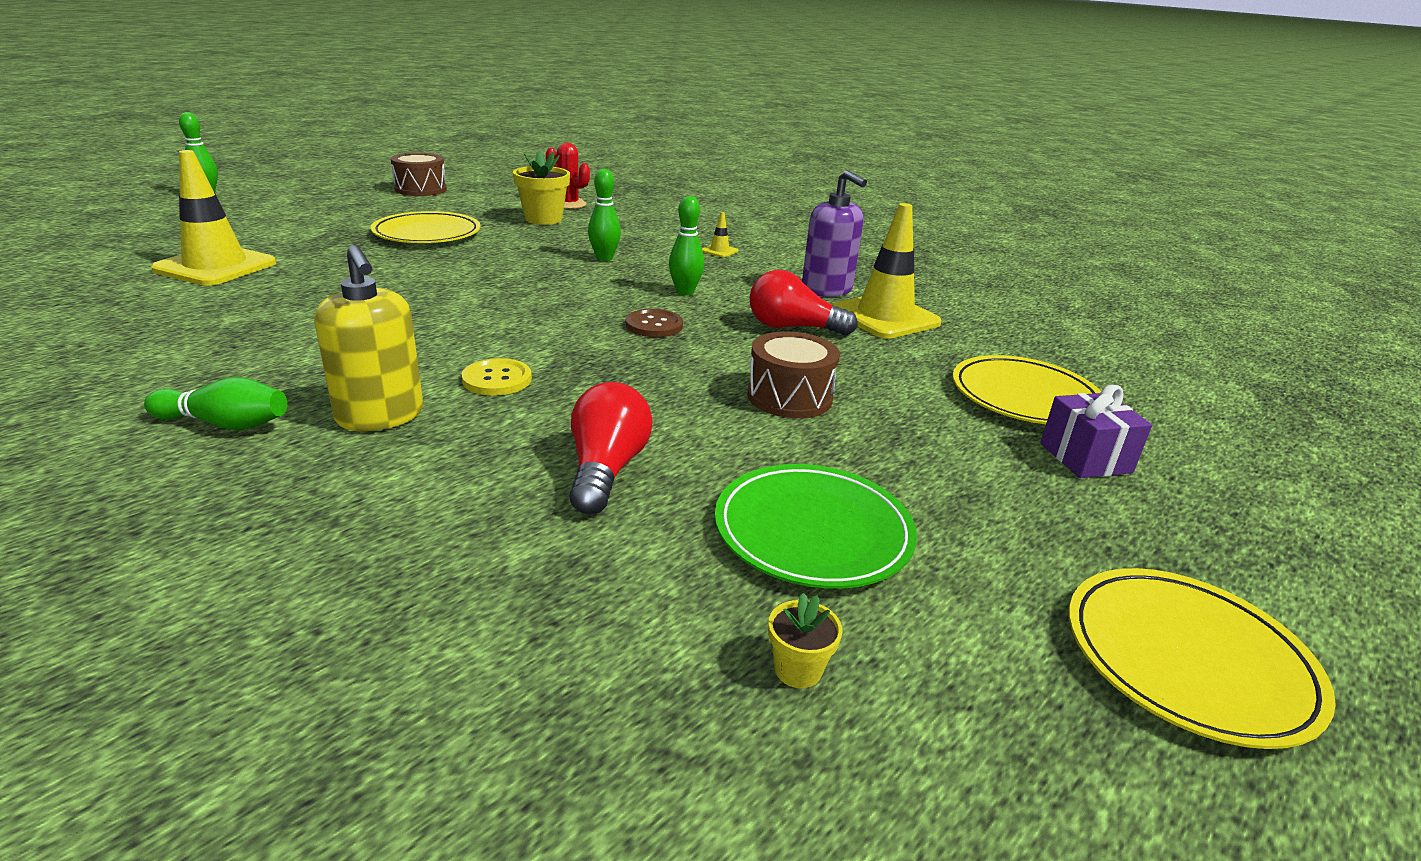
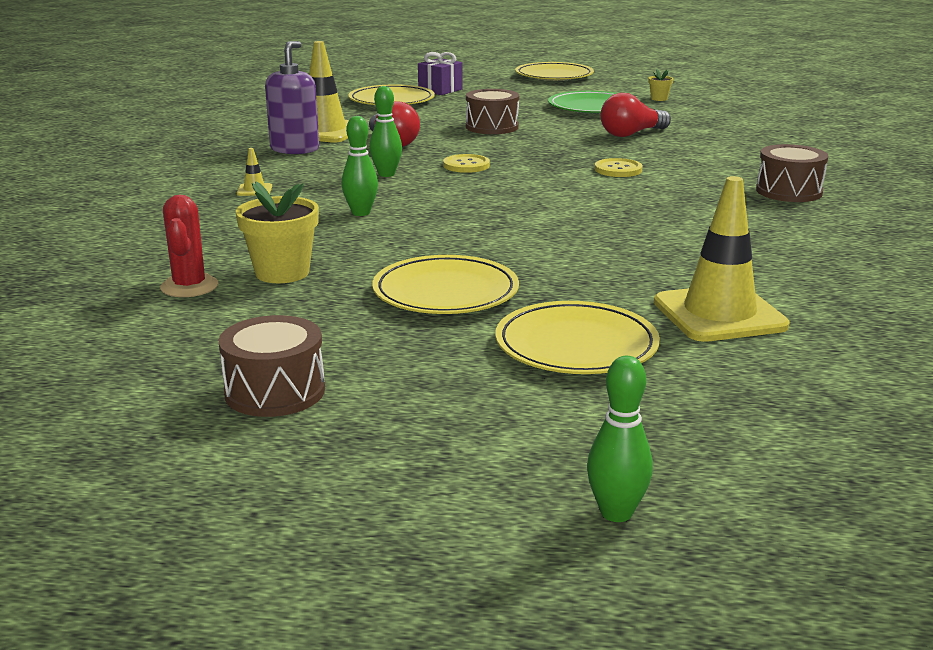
camera: 125 degrees left, 5 degrees down
(225, 424) = (789, 191): green bowling pin -> brown drum
(299, 231) = (576, 345): none -> yellow plate
(380, 416) = (704, 173): yellow soap dispenser -> none
(654, 325) = (466, 165): brown button -> yellow button

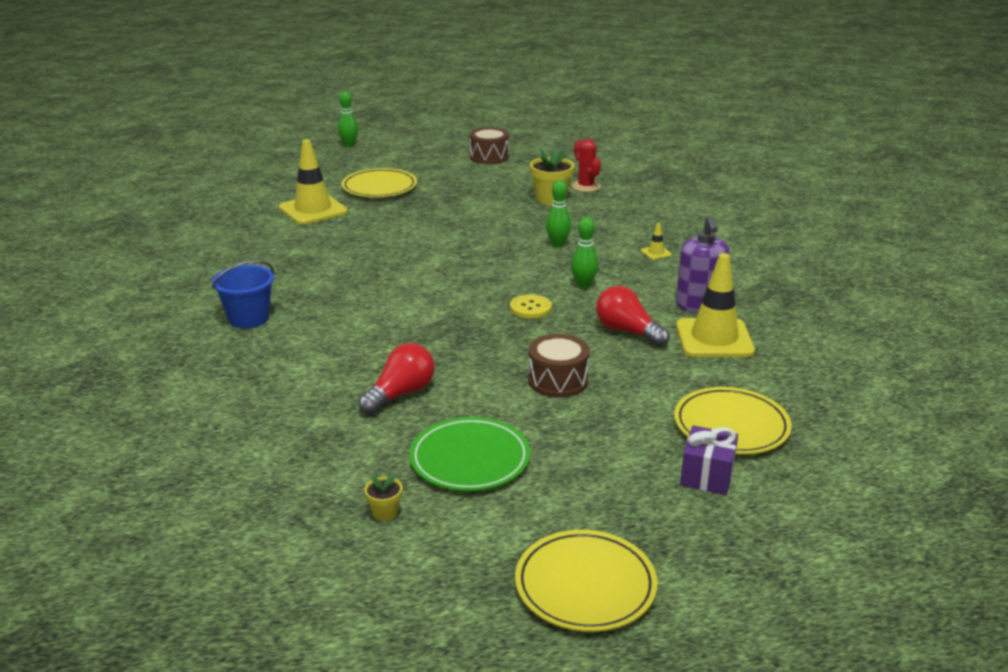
camera: 160 degrees right, 5 degrees up
(445, 292) = (456, 202): yellow plate -> none
(618, 170) = (397, 324): yellow button -> none
(789, 191) = (248, 318): brown drum -> blue bucket

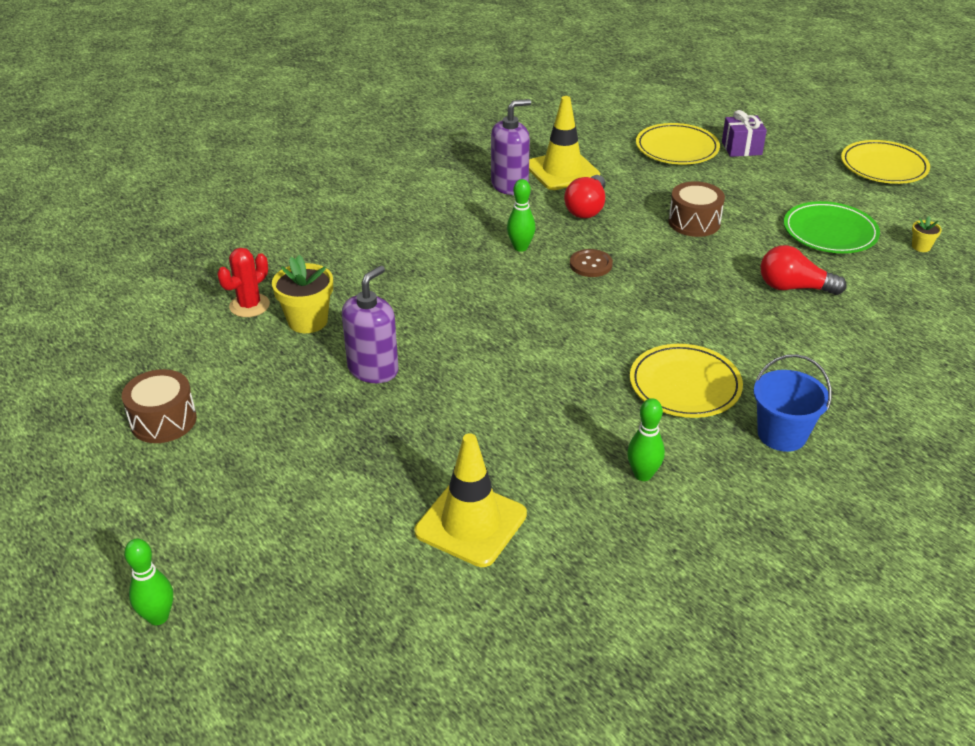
camera: 115 degrees left, 10 degrees up
(379, 187) = (345, 489): yellow plate -> yellow plate (685, 385)
(477, 209) = (373, 369): none -> purple soap dispenser
(530, 308) = (591, 264): yellow button -> brown button
(557, 244) = (437, 284): green bowling pin -> green bowling pin (643, 474)
(656, 253) = (416, 224): yellow traffic cone -> none

